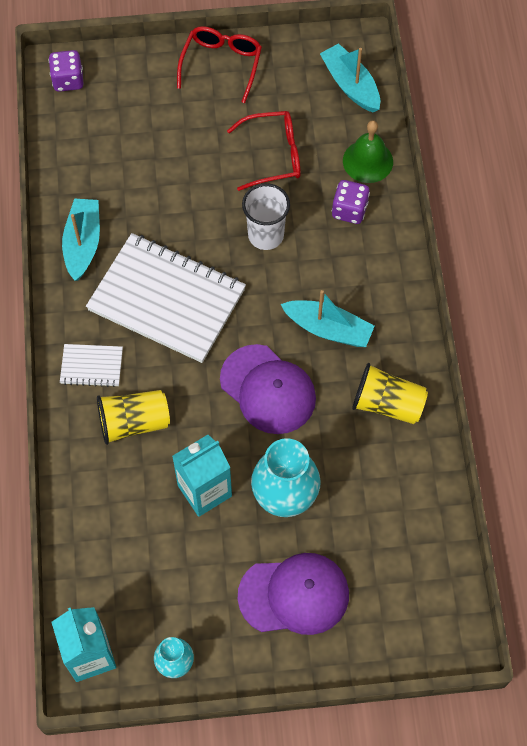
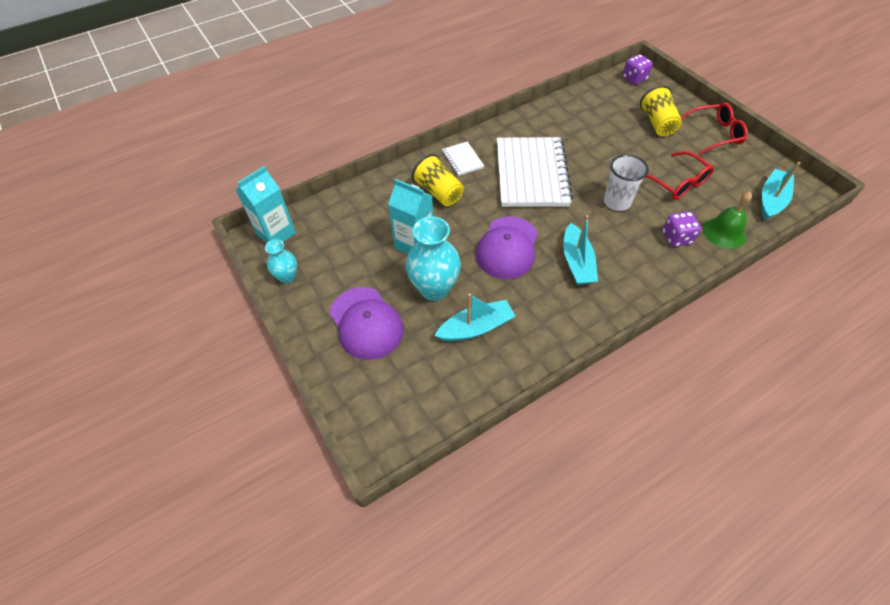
camera: 65 degrees right, 10 degrees down
(83, 243) = (537, 125): turquoise boat -> turquoise boat (476, 327)
(387, 404) = (546, 321): yellow cup -> yellow cup (657, 123)

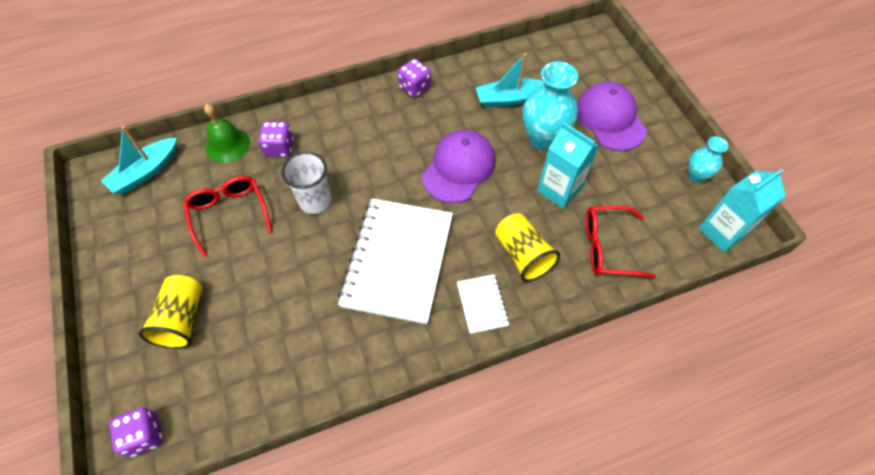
camera: 170 degrees left, 5 degrees up
(577, 262) = (394, 140): turquoise boat -> none
(582, 323) = (414, 88): none -> purple dice
(715, 134) = (121, 282): red glasses -> red glasses (608, 247)

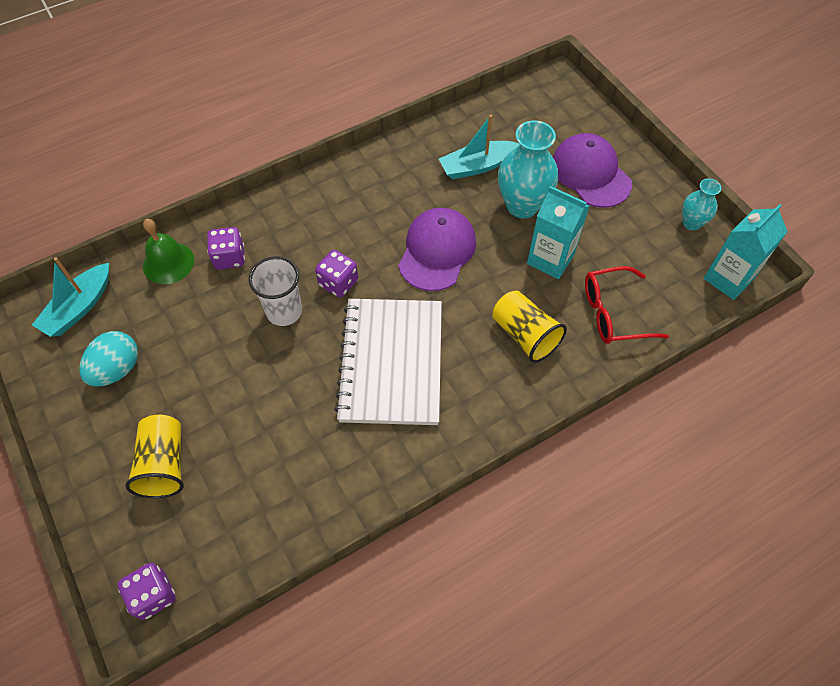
camera: 10 degrees left, 0 degrees up
(163, 230) = (117, 369): none -> turquoise egg
(229, 213) = (189, 340): red glasses -> none
(414, 88) = (368, 168): purple dice -> purple dice (338, 283)
(482, 304) = (492, 394): white notebook -> none

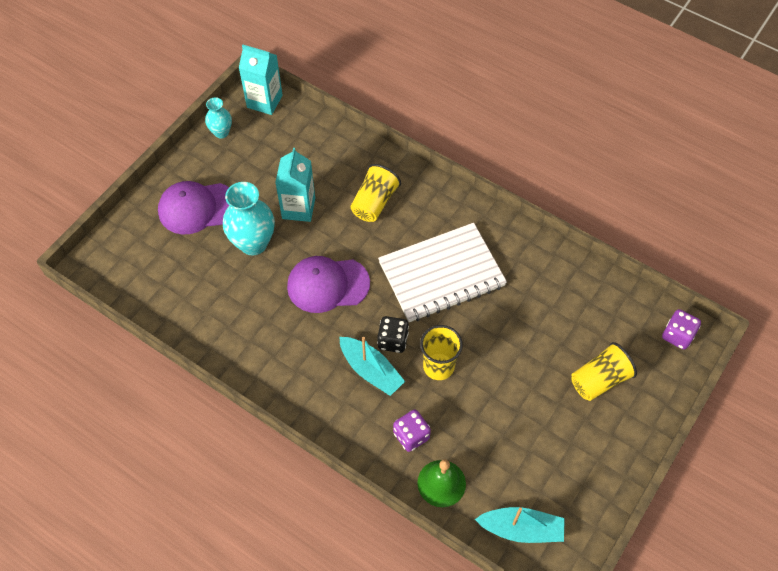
camera: 115 degrees left, 0 degrees up
(117, 369) = (554, 460): turquoise egg -> none
(284, 311) = (438, 366): white cup -> yellow cup
(338, 283) = (393, 340): purple dice -> black dice
(477, 166) = (224, 290): turquoise boat -> turquoise boat (371, 370)
(590, 173) = (197, 208): purple cap -> purple cap turned 45 degrees clockwise
(613, 313) = (328, 157): red glasses -> none

